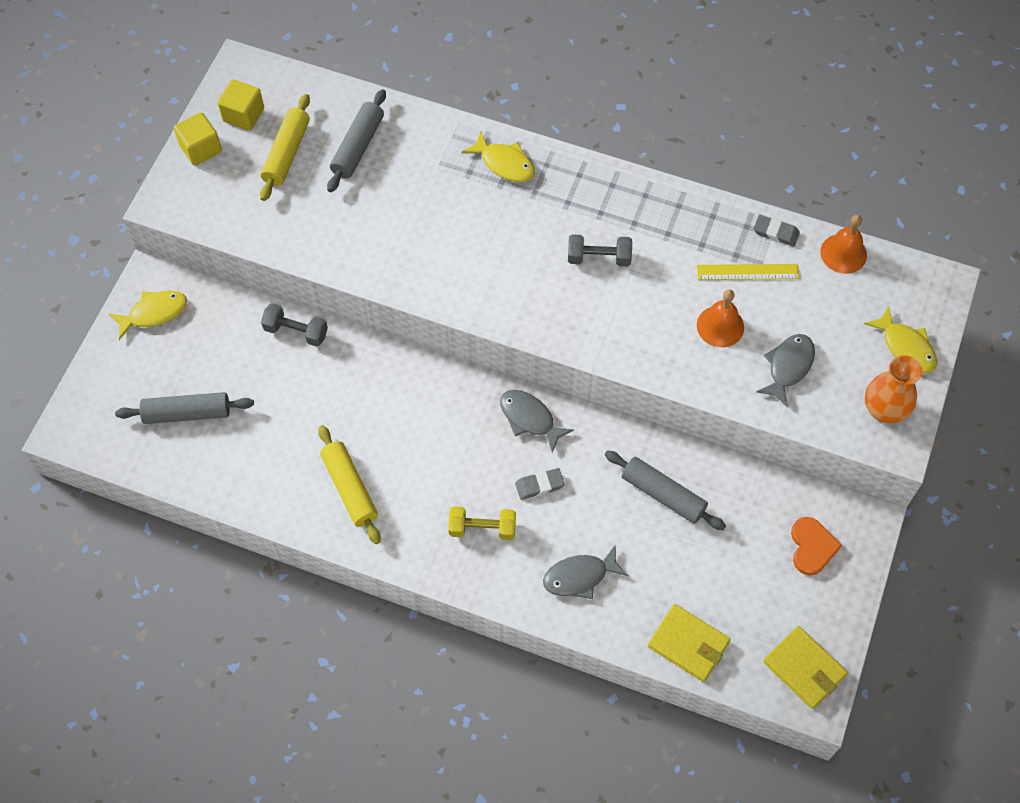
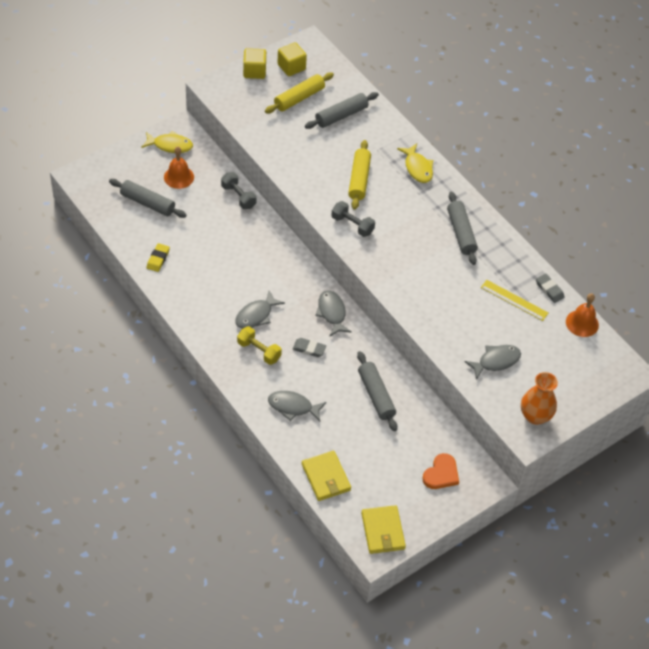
camera: 30 degrees right, 10 degrees down
(260, 483) = (158, 259): none -> yellow eraser
(349, 488) = (203, 289): yellow rolling pin -> yellow rolling pin (359, 179)
(442, 482) = (256, 315): none -> grey fish
(599, 258) = (431, 244): grey dumbbell -> grey dumbbell (352, 225)
(621, 220) = (461, 233): none -> grey rolling pin
(720, 326) = (473, 318): orange bell -> orange bell (179, 177)
(905, 347) = (577, 392): yellow fish -> none

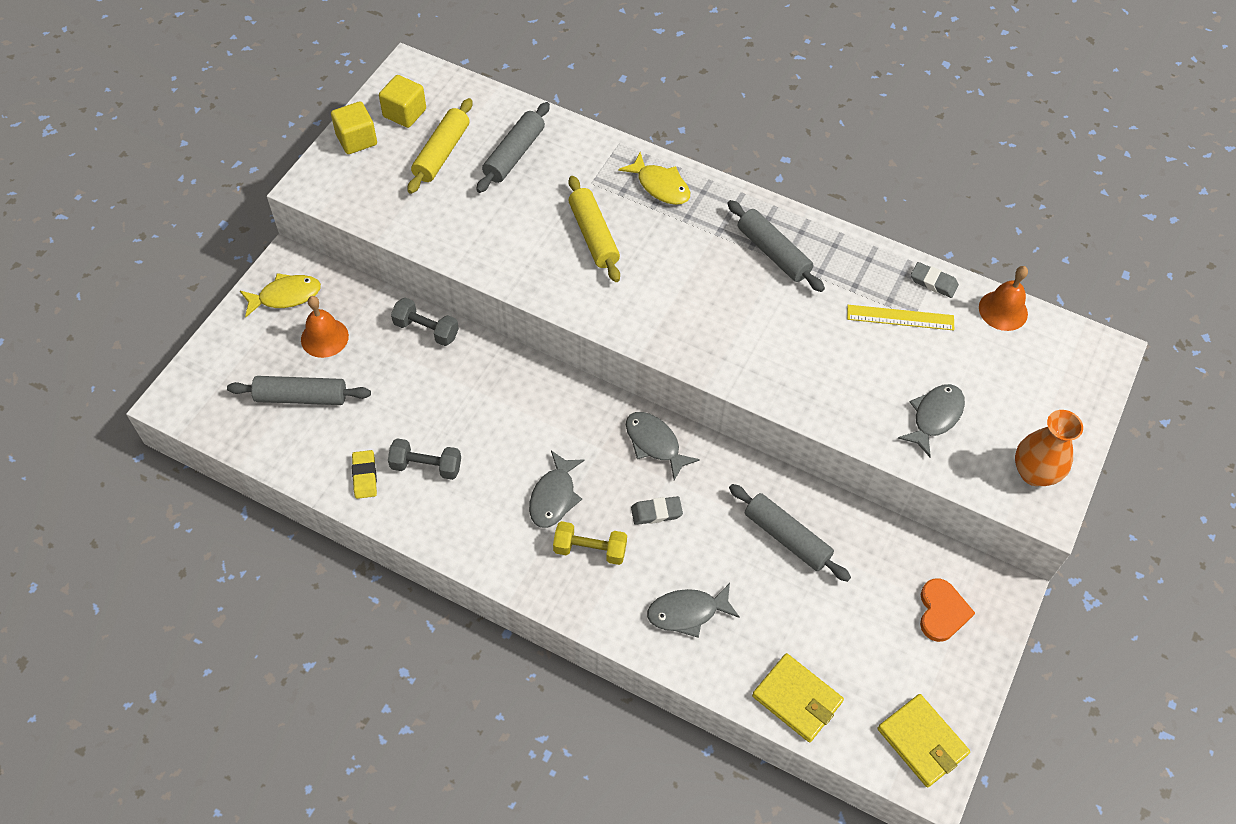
camera: 25 degrees left, 5 degrees up
(352, 225) = (625, 306): grey dumbbell -> grey dumbbell (426, 466)

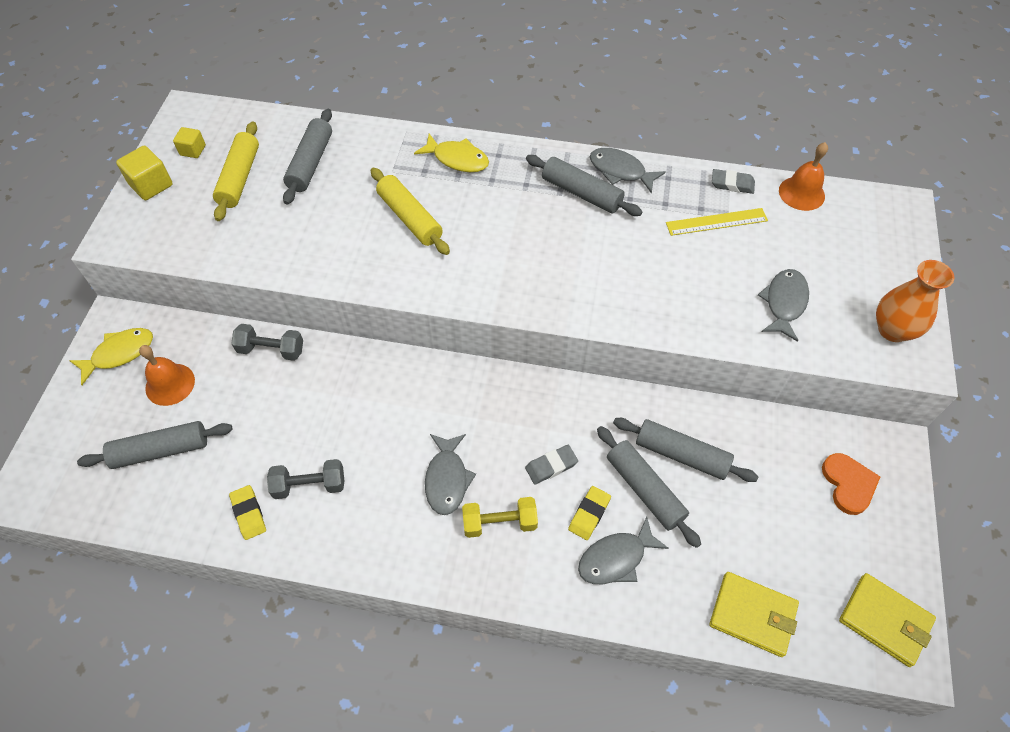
camera: 15 degrees left, 0 degrees up
(404, 113) = (193, 150): yellow cube -> yellow cube, size x0.64
(655, 443) = (526, 399): grey fish -> grey fish (620, 171)
(676, 566) = (589, 514): none -> yellow eraser
(738, 559) = (645, 489): none -> grey rolling pin

